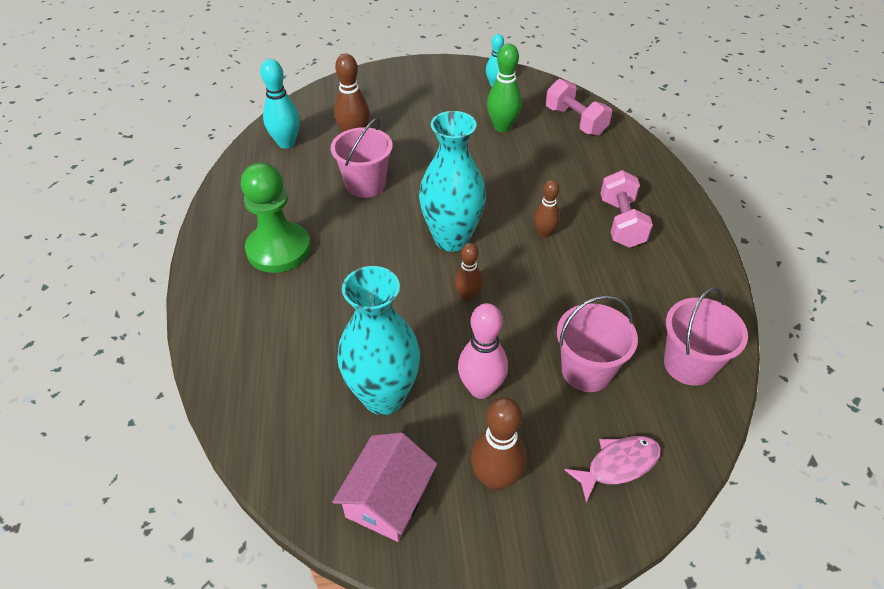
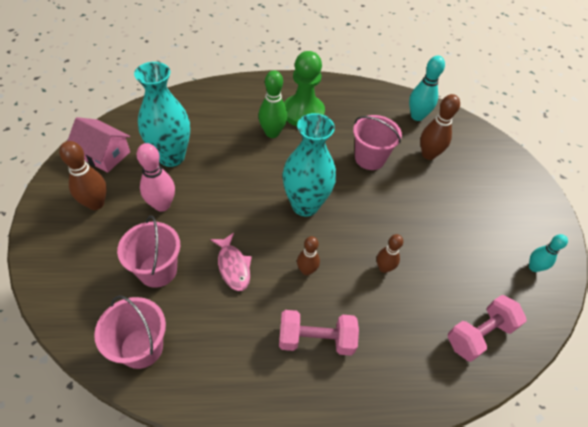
camera: 90 degrees right, 5 degrees up
(467, 296) = (244, 208): brown bowling pin -> brown bowling pin (384, 268)
(502, 127) = (458, 262): green bowling pin -> green bowling pin (272, 133)
(618, 465) = (77, 272): pink fish -> pink fish (233, 266)

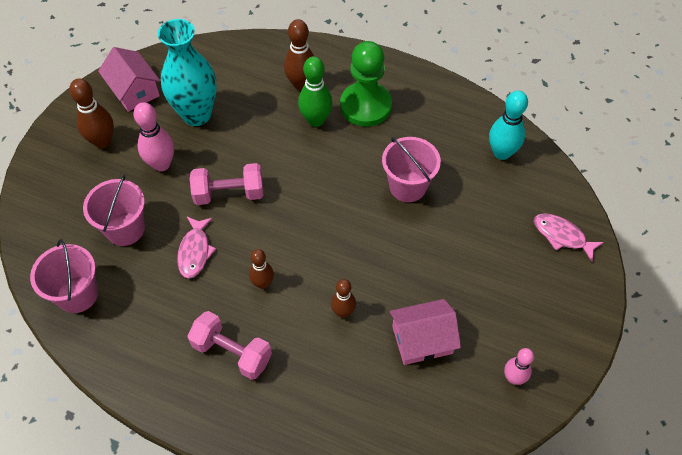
camera: 30 degrees right, 5 degrees up
(305, 205) = (302, 215): turquoise vase -> none
(428, 154) = (482, 205): brown bowling pin -> brown bowling pin (301, 84)
(454, 265) = (422, 339): none -> pink house
(479, 334) = (398, 418): pink dumbbell -> pink dumbbell (229, 194)
(492, 157) = (562, 236): none -> pink fish
(533, 267) = (513, 378): turquoise bowling pin -> pink bowling pin

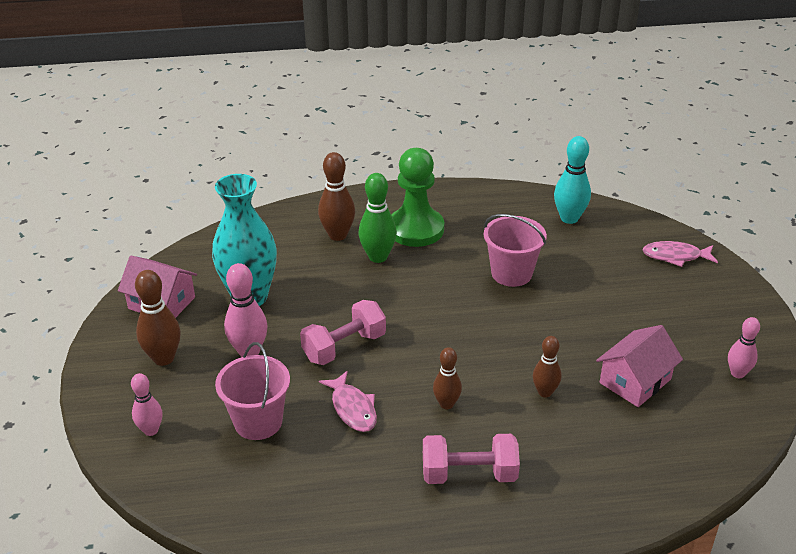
camera: 30 degrees left, 20 degrees down
(54, 199) = (151, 430): none -> pink bowling pin
(77, 294) = (255, 502): pink bucket -> none

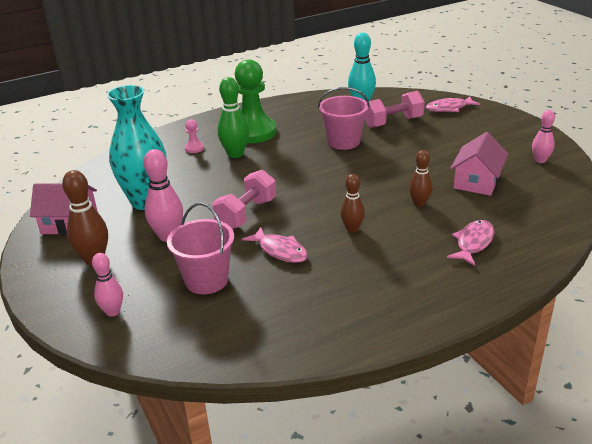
camera: 20 degrees left, 5 degrees down
(338, 235) = (194, 148): brown bowling pin -> pink pawn
(469, 474) = (401, 267): pink dumbbell -> pink dumbbell (393, 122)
(571, 468) = (473, 243): none -> pink fish

